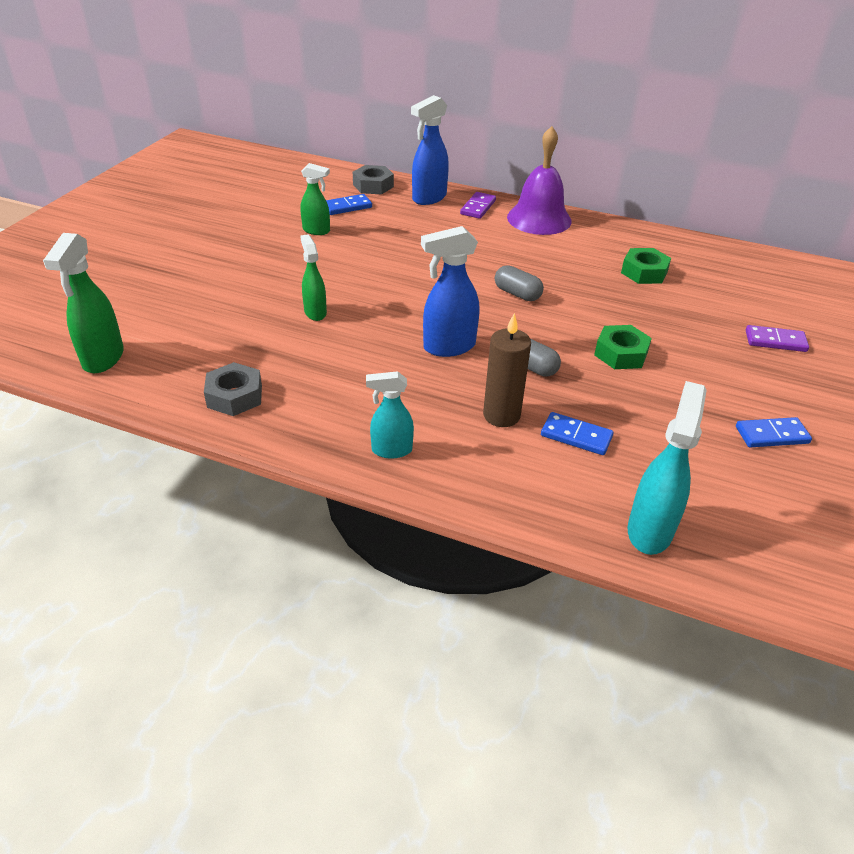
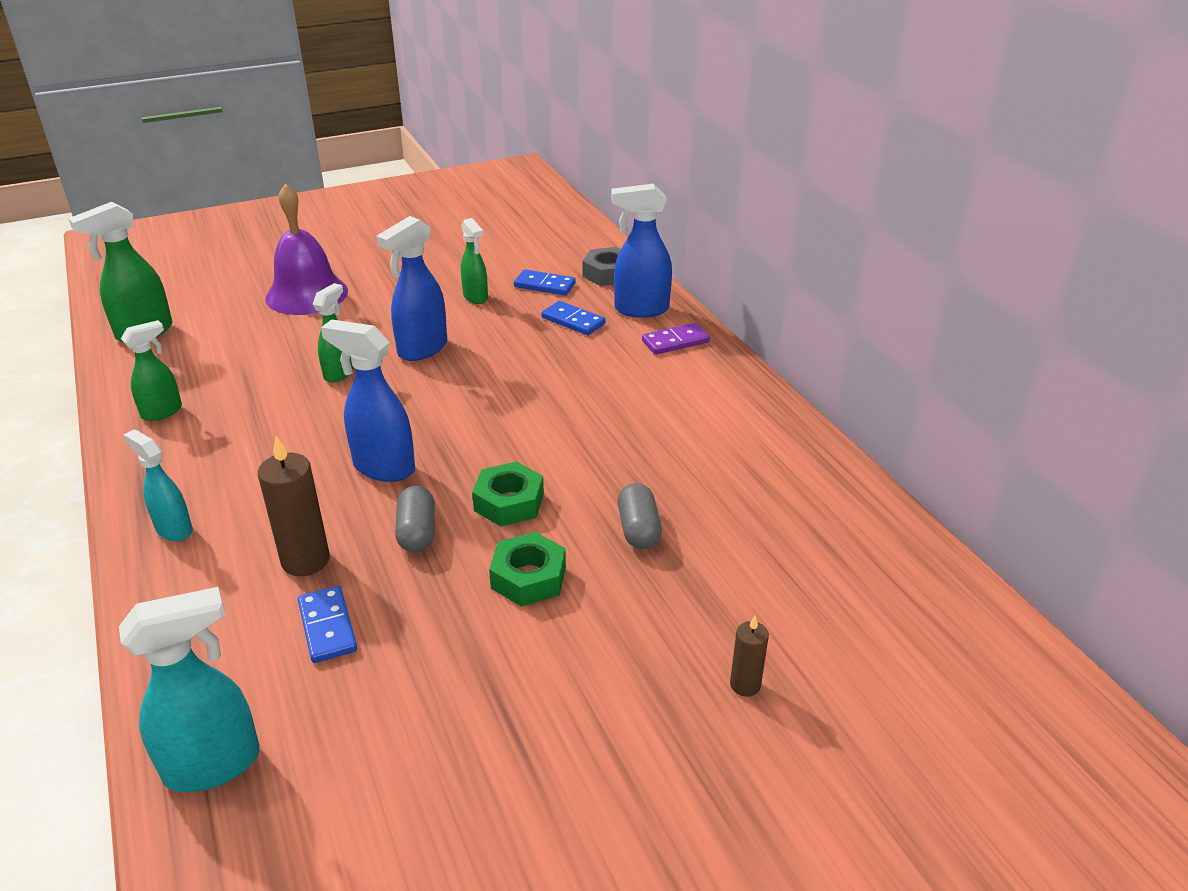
camera: 45 degrees right, 5 degrees down
(235, 396) = (162, 412): grey nut -> green spray bottle
(342, 274) = (422, 349): none -> blue spray bottle
(517, 294) = (544, 452): grey capsule -> grey capsule (638, 529)
(539, 219) = (722, 384): purple bell -> purple bell (307, 294)
(644, 272) = (733, 506): green nut -> green nut (509, 502)
(772, 435) = (517, 781): blue domino -> blue domino (573, 321)
(775, 341) = (745, 685): purple domino -> brown candle

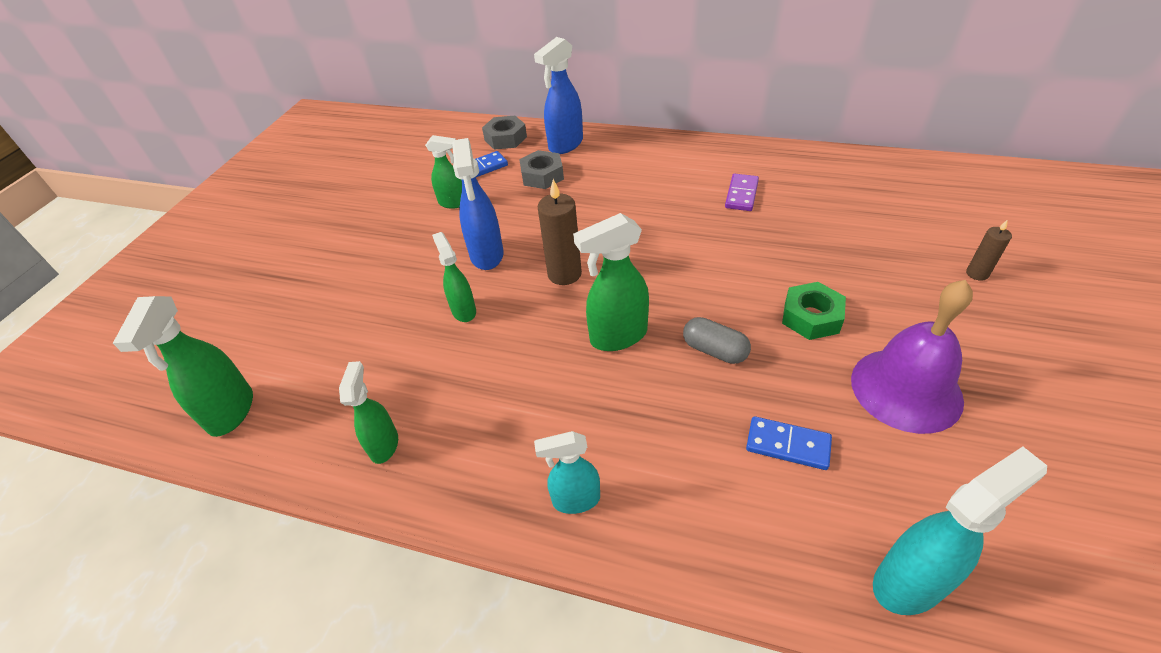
camera: 45 degrees left, 10 degrees up
(214, 765) = (910, 581): turquoise spray bottle -> turquoise spray bottle turned 45 degrees clockwise
(305, 560) = (695, 427): brown candle -> brown candle (564, 274)
(307, 294) = (322, 284): purple bell -> purple bell (906, 389)
(383, 467) = (617, 336): blue spray bottle -> green spray bottle
(509, 502) = (721, 291): green nut -> none
(573, 321) = (542, 176): blue domino -> grey nut
(638, 529) = (800, 249): grey capsule -> none
(675, 341) = (618, 149): purple domino -> purple domino (741, 194)

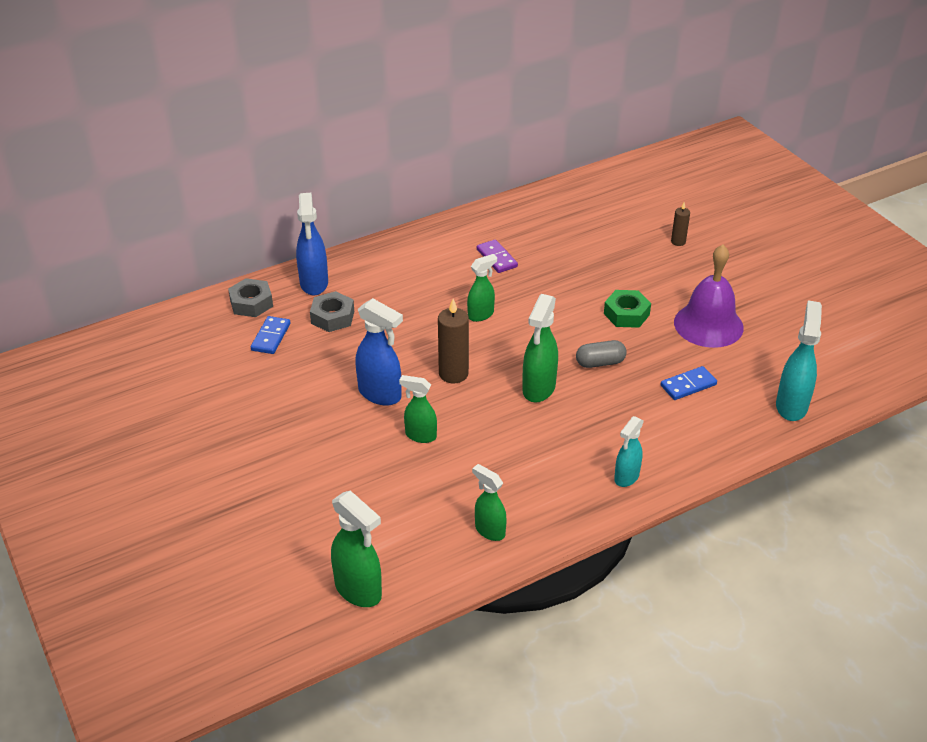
camera: 50 degrees left, 5 degrees down
(453, 203) = (291, 375): green spray bottle -> green spray bottle (481, 315)

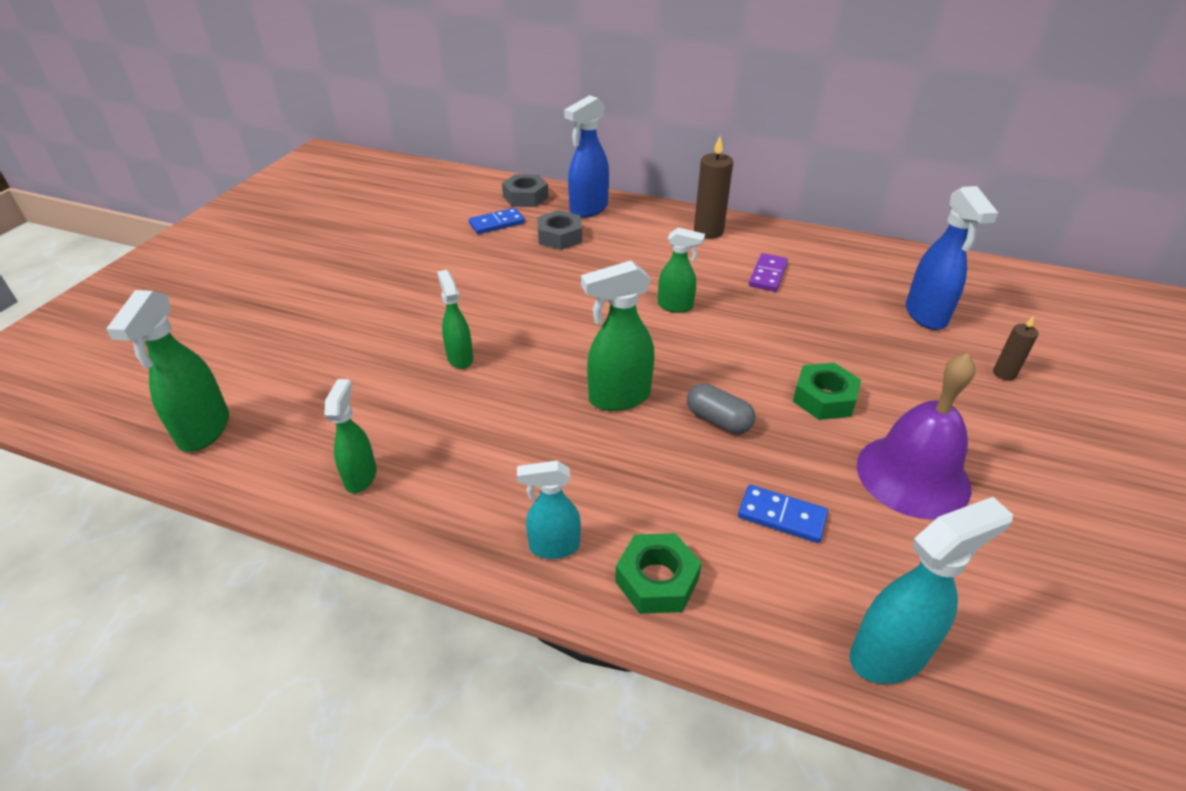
camera: 50 degrees right, 0 degrees up
(380, 394) = (491, 308): blue spray bottle -> blue spray bottle (926, 316)
(453, 374) = (570, 333): brown candle -> brown candle (708, 231)
(684, 452) = (657, 580): none -> green nut

